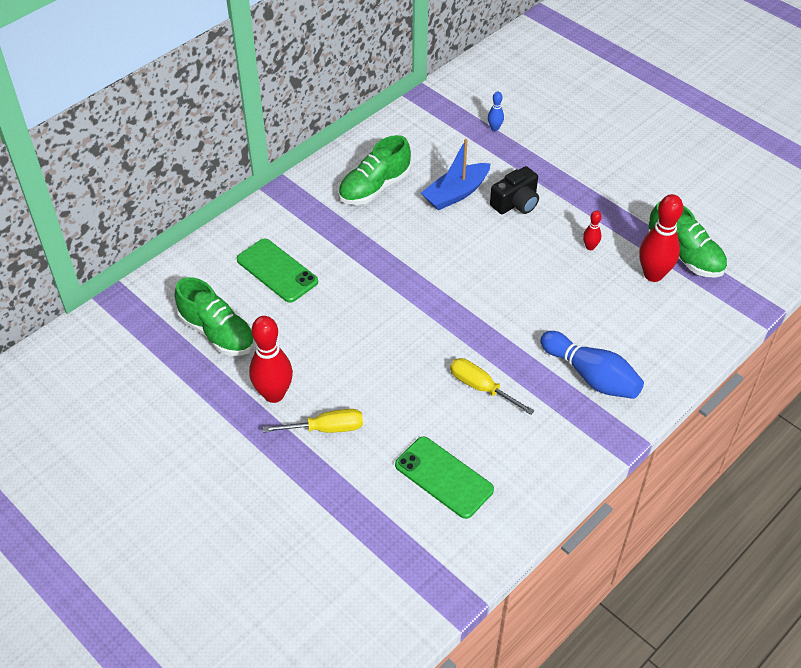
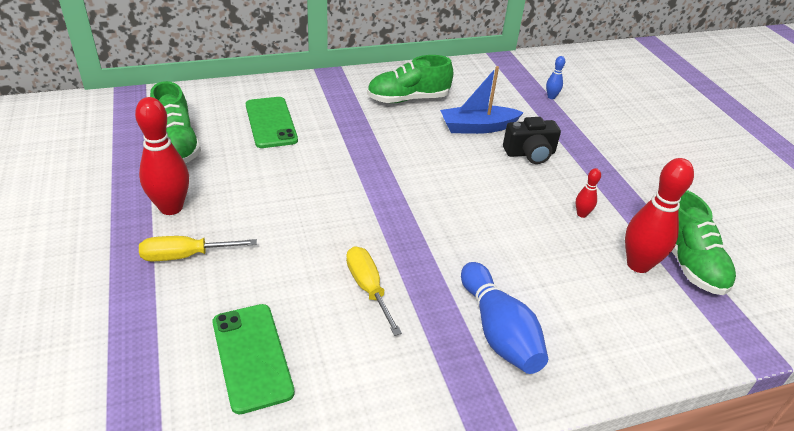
camera: 25 degrees right, 10 degrees down
(326, 428) = (185, 256): yellow screwdriver -> yellow screwdriver turned 150 degrees clockwise

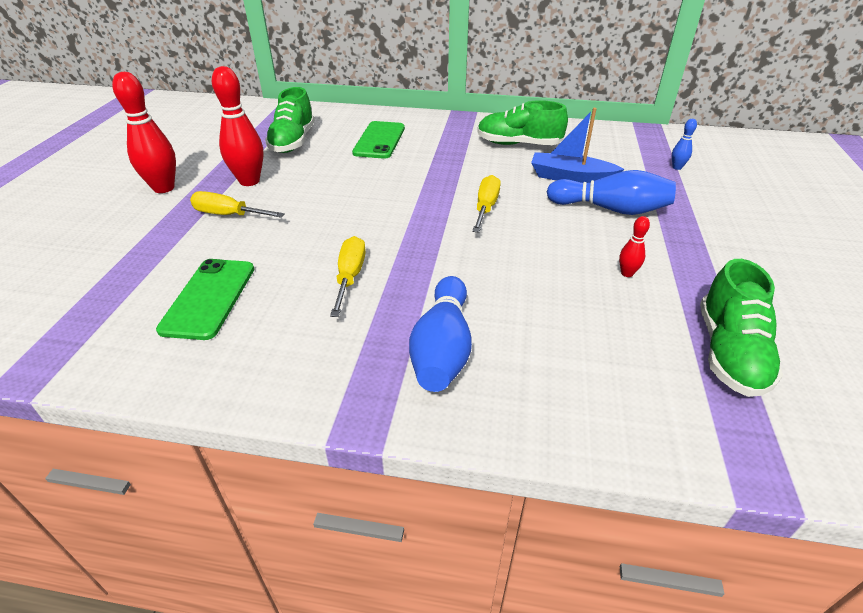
camera: 30 degrees right, 0 degrees up
(430, 178) = (486, 207): none -> yellow screwdriver
(530, 153) = (610, 209): black camera -> blue bowling pin
(638, 264) = (659, 337): red bowling pin -> red bowling pin (164, 188)

